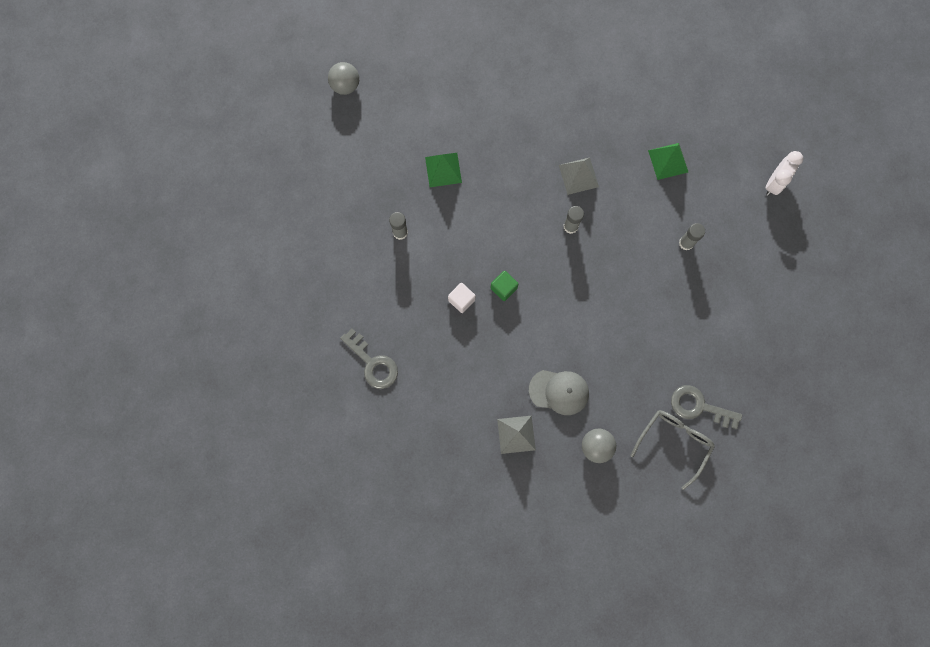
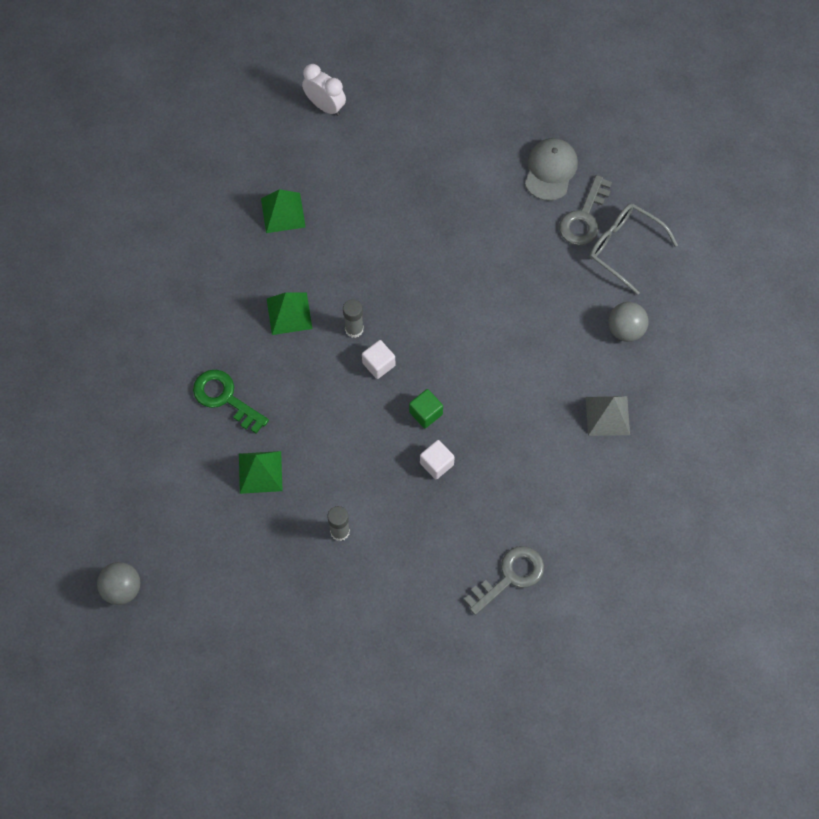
camera: 85 degrees left, 10 degrees down
(501, 137) = (225, 398): none -> green key
(542, 248) = (378, 364): none -> white cube
(559, 391) = (558, 363): grey cap -> grey cap (550, 170)
(578, 176) = (289, 313): grey pyramid -> green pyramid
(686, 243) = (388, 206): grey glue stick -> none

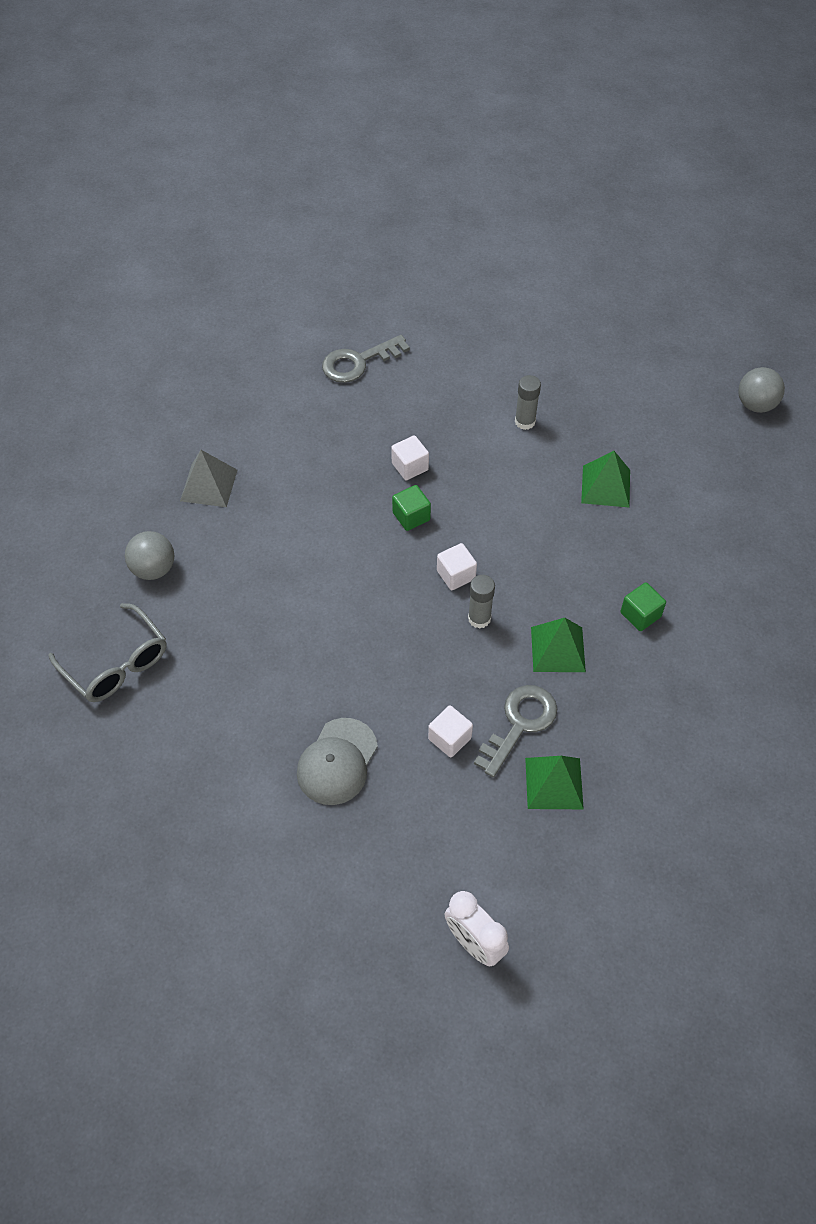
camera: 170 degrees left, 10 degrees down
(225, 353) = (640, 615): none -> green cube
(225, 398) = (643, 565): green key -> none
(362, 232) = (449, 738): none -> white cube
(550, 170) = (173, 784): grey cap -> grey cap (337, 762)
(584, 218) = (152, 711): grey key -> grey key (520, 724)

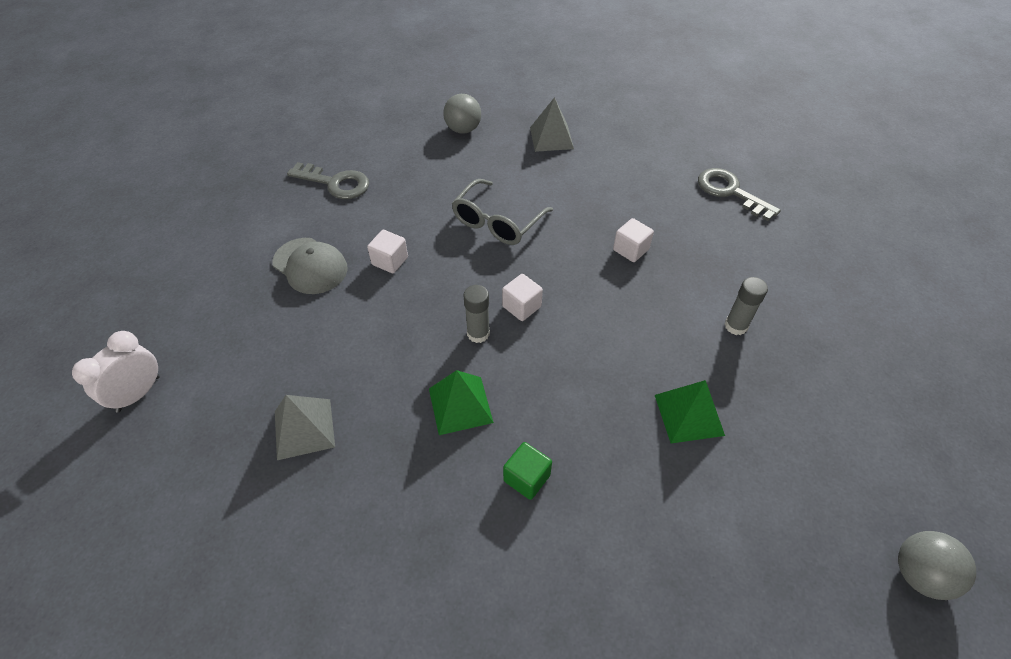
camera: 75 degrees right, 5 degrees down
(116, 663) = (377, 132): grey glasses -> grey glasses (497, 222)
(337, 762) = (310, 266): grey cap -> grey cap turned 150 degrees counterclockwise
(411, 516) = (575, 262): green cube -> none
(449, 738) = (343, 336): white cube -> white cube (390, 261)
(520, 724) = (367, 388): grey key -> grey key (336, 183)
(554, 783) = (304, 428): green pyramid -> grey pyramid

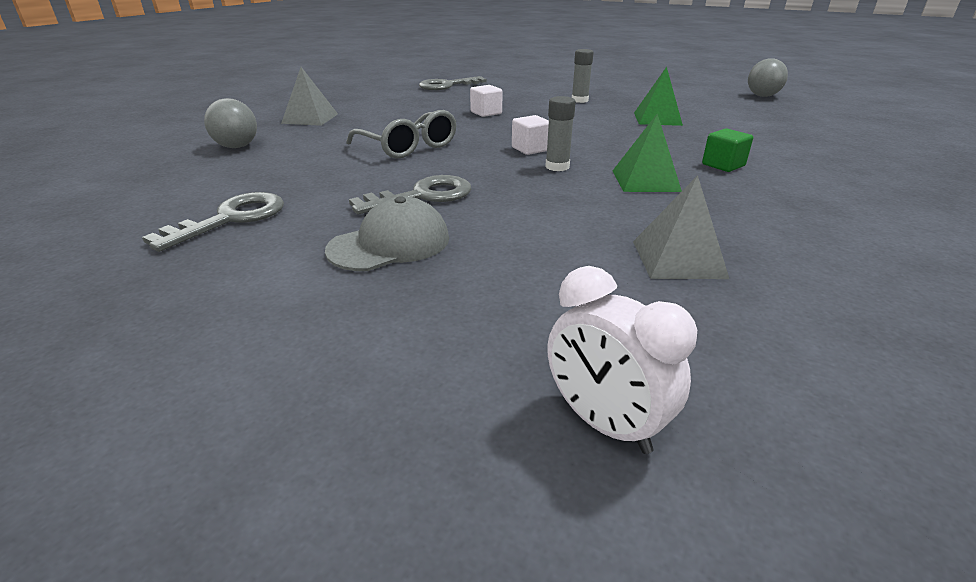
camera: 75 degrees left, 20 degrees down
(390, 261) = (423, 196): white cube -> grey key

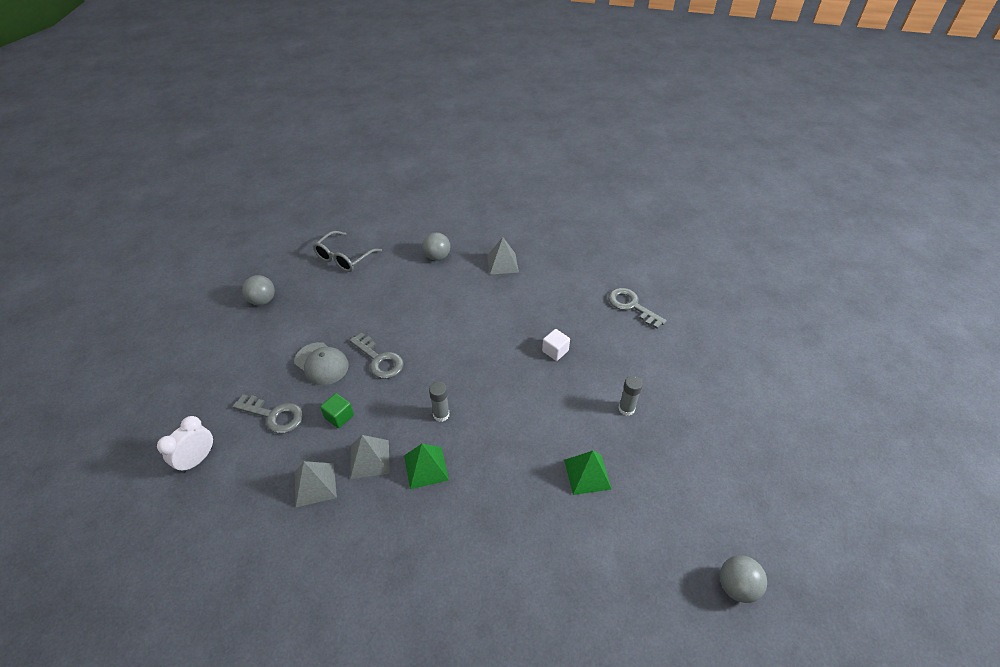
camera: 75 degrees right, 15 degrees up
(90, 313) = (263, 301): none -> grey ball
(231, 219) = (341, 300): grey key -> grey key (274, 415)
(408, 147) = (459, 329): grey glasses -> grey glasses (344, 258)
(530, 149) = (473, 394): white cube -> none
(627, 213) = (369, 459): none -> grey pyramid
(723, 165) = (470, 519): green cube -> green cube (339, 416)

